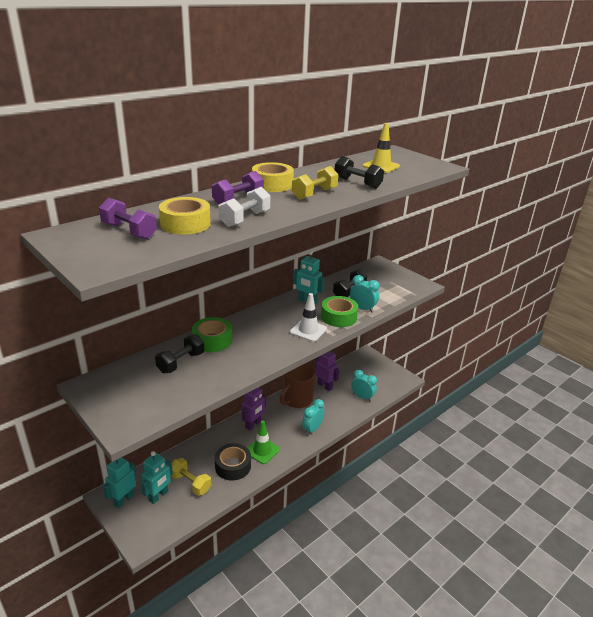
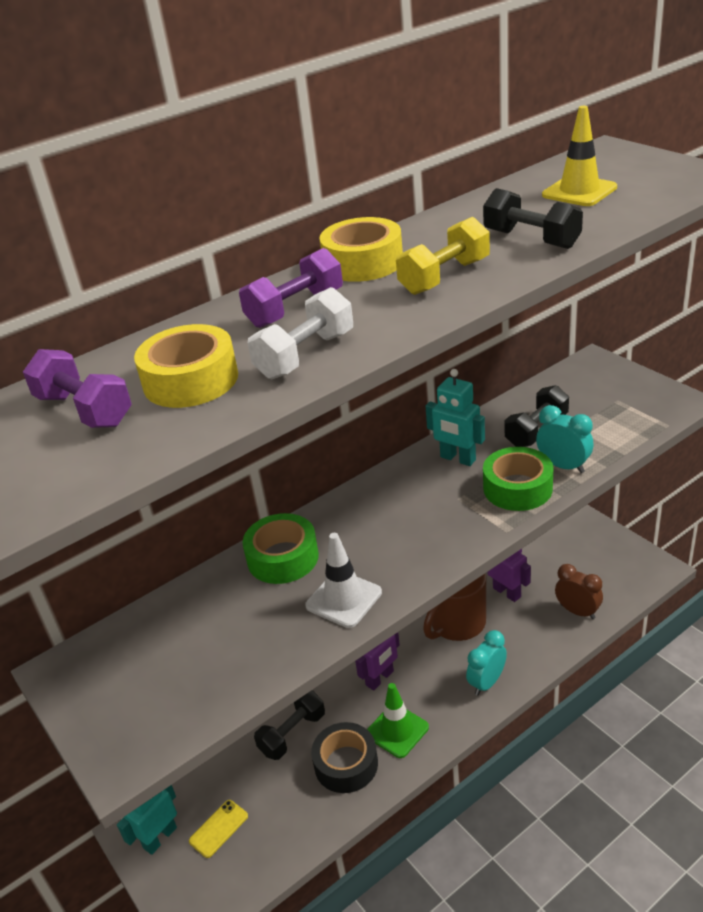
camera: 10 degrees right, 5 degrees up
(158, 496) = (218, 828): turquoise robot -> yellow phone
(181, 362) = (226, 610): black dumbbell -> black dumbbell (292, 734)
(190, 483) = (272, 801): yellow dumbbell -> none
(308, 330) = (460, 523): white traffic cone -> white traffic cone (344, 599)
(362, 397) = (577, 611): turquoise clock -> brown clock

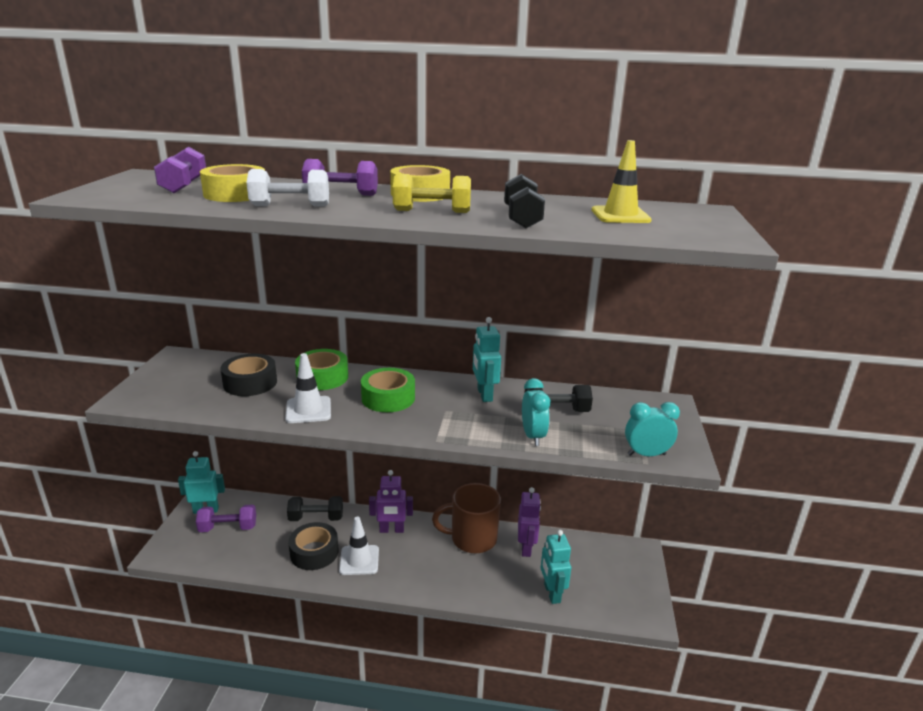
camera: 40 degrees right, 10 degrees down
(218, 828) = (228, 528): yellow phone -> purple dumbbell
(221, 624) = (250, 383): none -> black tape
(397, 730) = (359, 560): green traffic cone -> white traffic cone
(486, 682) = (438, 580): turquoise clock -> turquoise clock (646, 454)
(517, 488) = (485, 428): green tape -> green tape (388, 398)
(577, 611) = (551, 593): brown clock -> turquoise robot

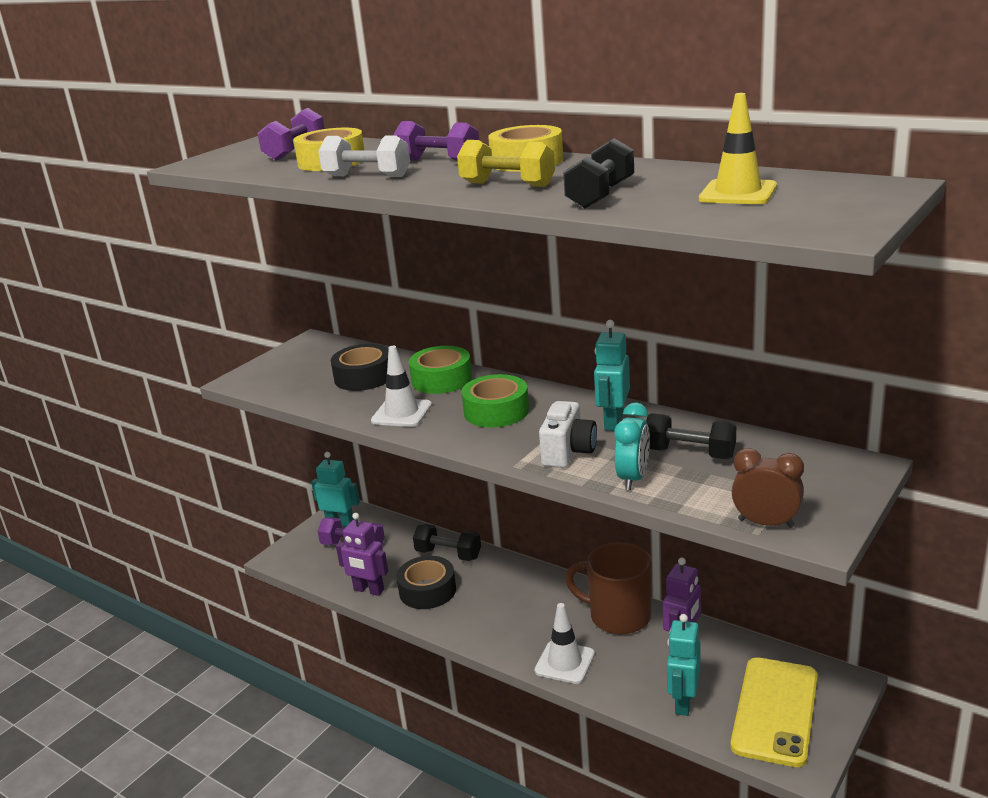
camera: 30 degrees right, 0 degrees up
(359, 560) = (471, 610): white traffic cone -> white traffic cone (564, 662)
(391, 530) = (526, 585): purple robot -> purple robot (368, 590)
(470, 423) = (568, 452): none -> white camera
(612, 583) = (775, 711): none -> yellow phone
(646, 454) = (766, 523): turquoise clock -> brown clock

